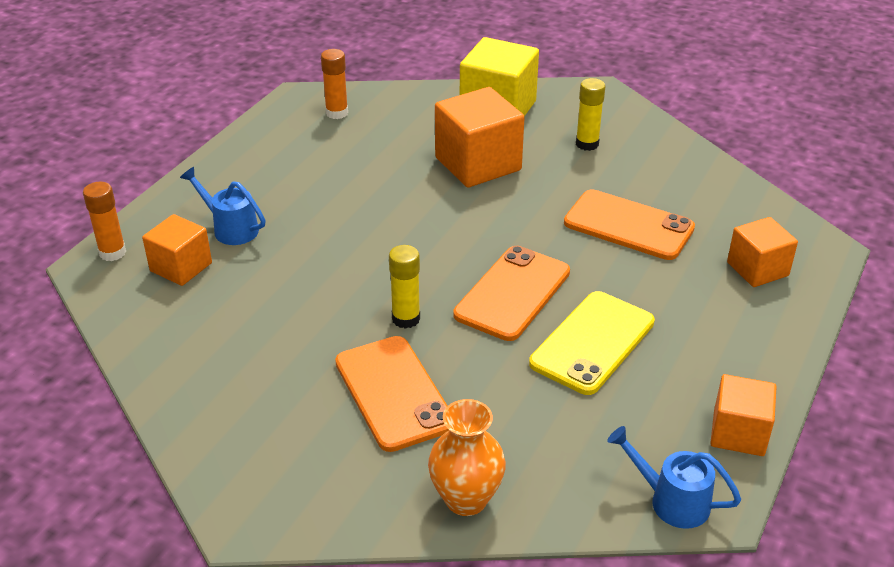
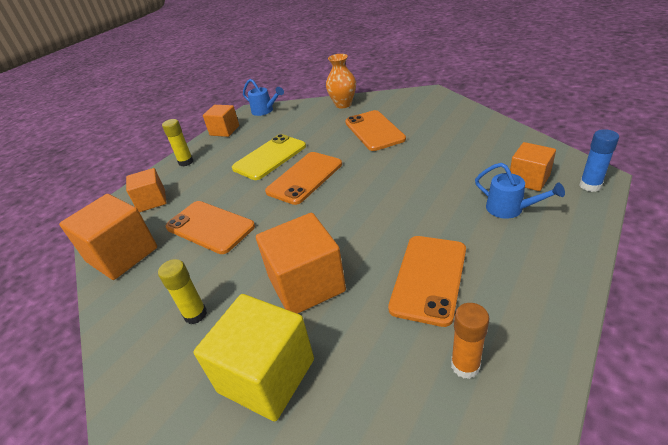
camera: 170 degrees left, 0 degrees up
(112, 253) = (590, 186): orange glue stick -> blue glue stick
(350, 165) = (428, 278): none -> orange phone
(406, 319) = (369, 161): yellow glue stick -> yellow glue stick (186, 162)
(727, 197) = (122, 255): none -> orange cube

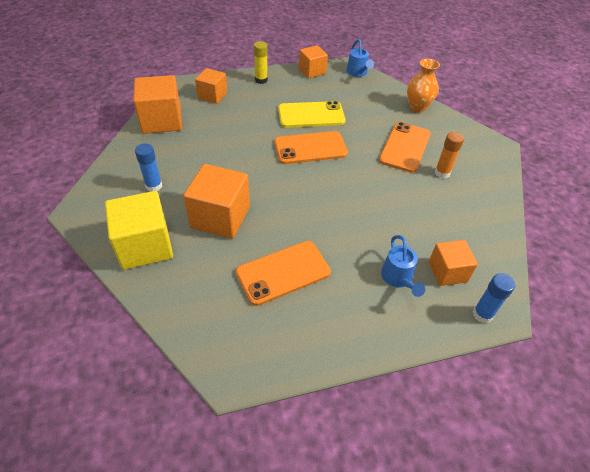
camera: 35 degrees right, 10 degrees up
(195, 314) = (154, 186): yellow glue stick -> blue glue stick
(210, 227) = (219, 139): orange phone -> none
(465, 366) = (230, 330): orange glue stick -> orange glue stick (442, 173)

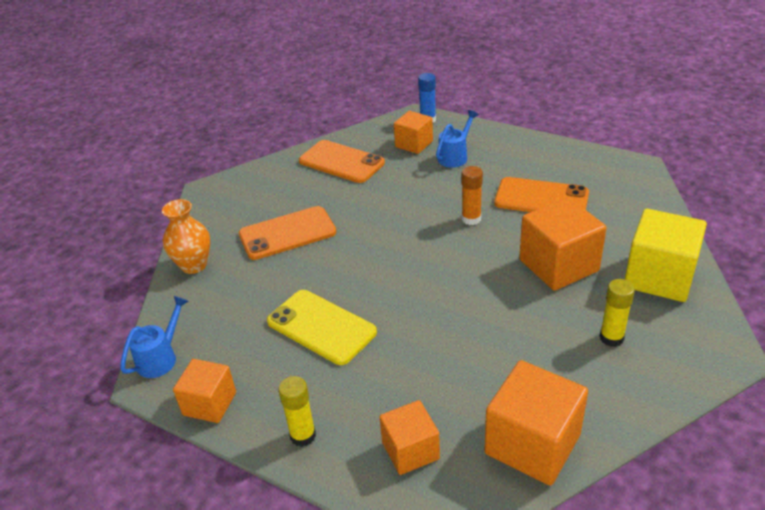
camera: 130 degrees left, 10 degrees down
(154, 186) = (611, 338): blue glue stick -> yellow glue stick
(310, 148) = (381, 285): orange phone -> orange phone (341, 162)
(442, 173) = (298, 196): orange glue stick -> orange glue stick (471, 219)

